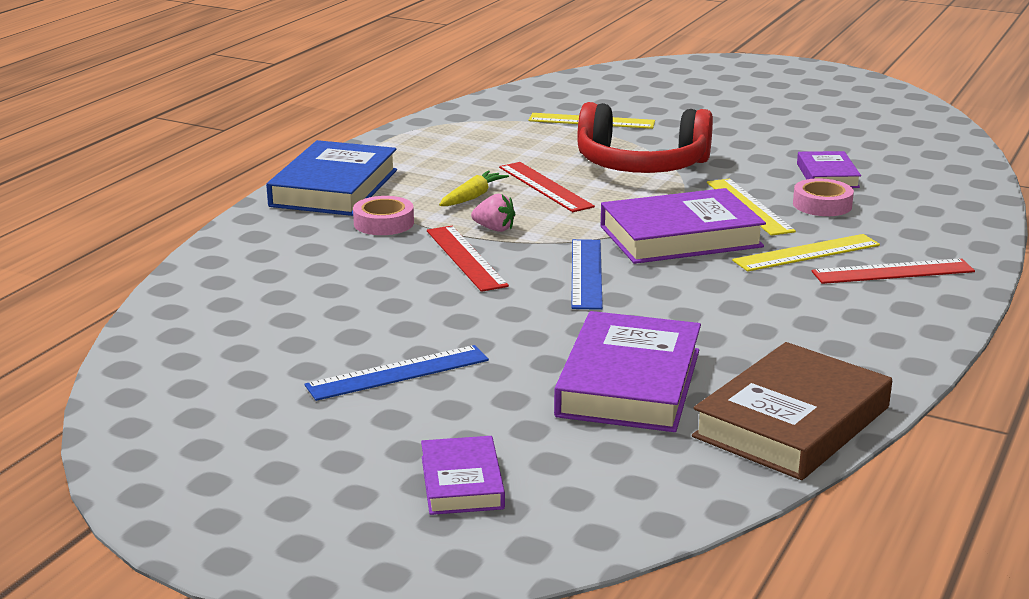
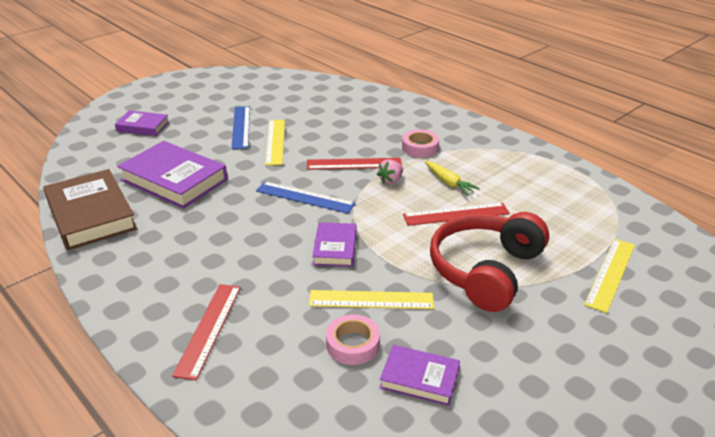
camera: 110 degrees right, 10 degrees up
(334, 188) = (485, 140): blue book -> none
(680, 237) = (335, 248): purple book -> purple book, size x0.55
(806, 253) = (270, 297): yellow ruler -> yellow ruler (275, 141)

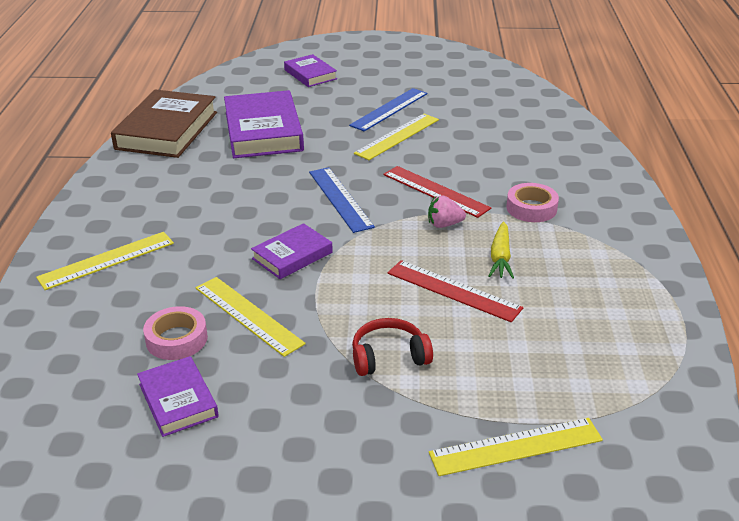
camera: 45 degrees right, 0 degrees up
(208, 329) = (106, 260): red ruler -> yellow ruler
(485, 270) = (389, 357): red headphones -> red headphones, size x0.50

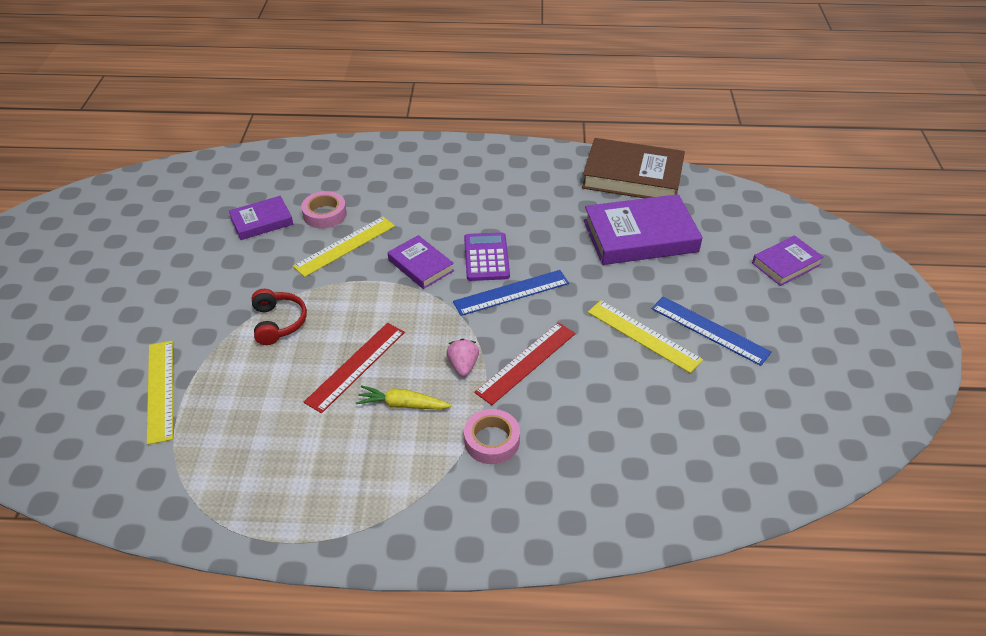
camera: 90 degrees right, 10 degrees up
(106, 260) = (425, 171): yellow ruler -> none
(284, 213) = (486, 257): none -> purple calculator

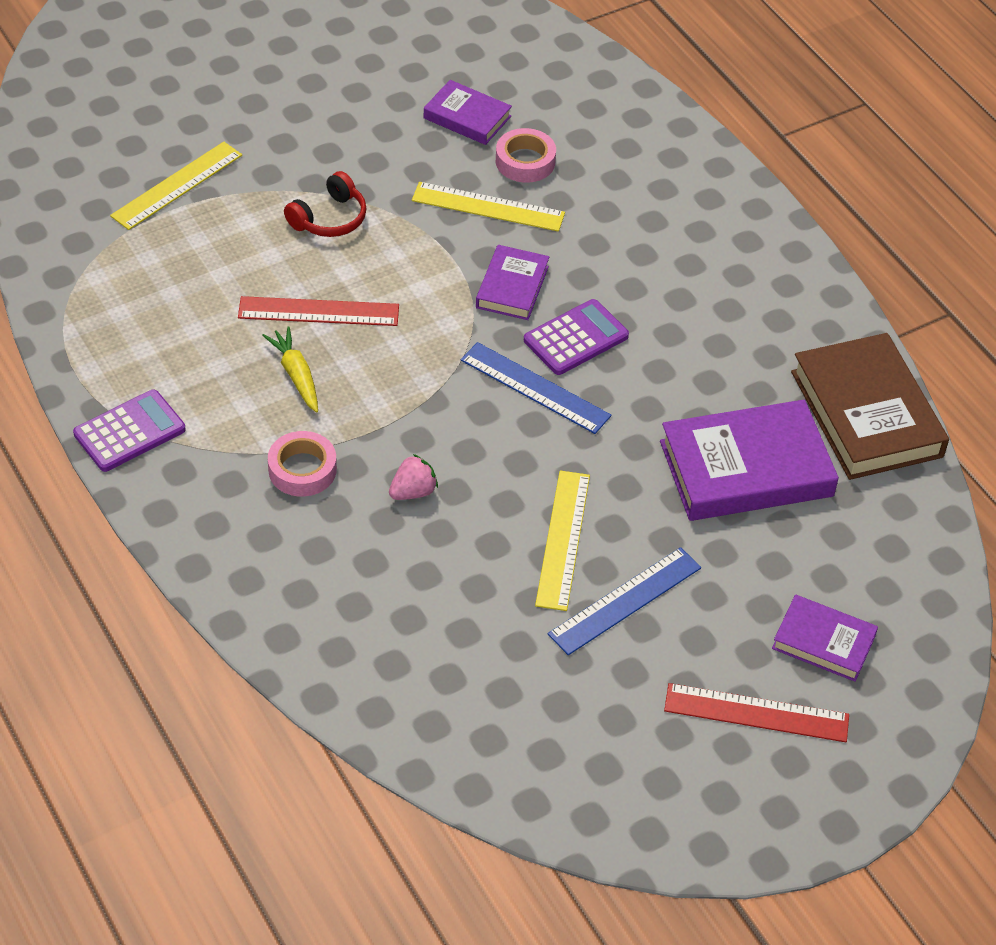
camera: 55 degrees right, 5 degrees up
(374, 532) = (129, 432): none -> purple calculator
(463, 366) = (387, 398): pink strawberry -> pink strawberry (413, 492)
(526, 362) = (434, 450): red ruler -> red ruler (756, 713)
(640, 236) = (746, 468): purple book -> purple book turned 60 degrees counterclockwise
(710, 330) = (625, 601): blue ruler -> blue ruler turned 45 degrees clockwise

